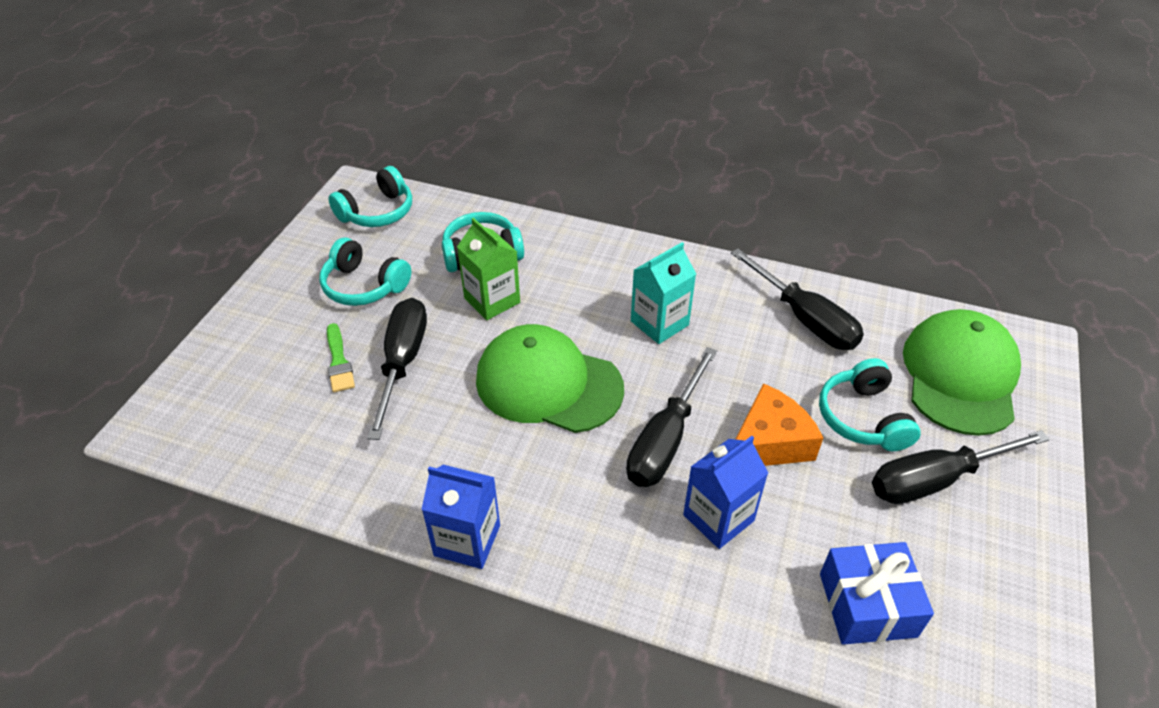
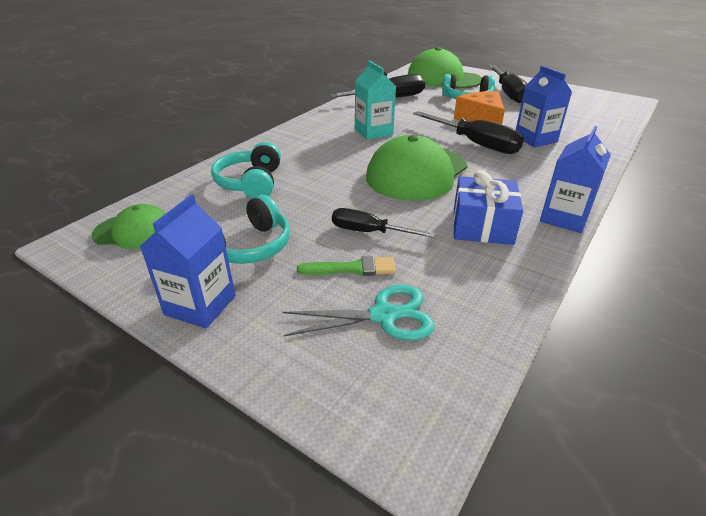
camera: 75 degrees left, 10 degrees down
(275, 394) = (384, 315): none -> turquoise scissors
(283, 284) = (200, 305): none -> blue carton
(377, 212) = (134, 231): turquoise headphones -> green cap
(402, 362) = (369, 232): black screwdriver -> black screwdriver, size x0.63
(492, 300) = (314, 184): green carton -> none
(867, 605) = (584, 117): blue gift -> blue gift (482, 226)

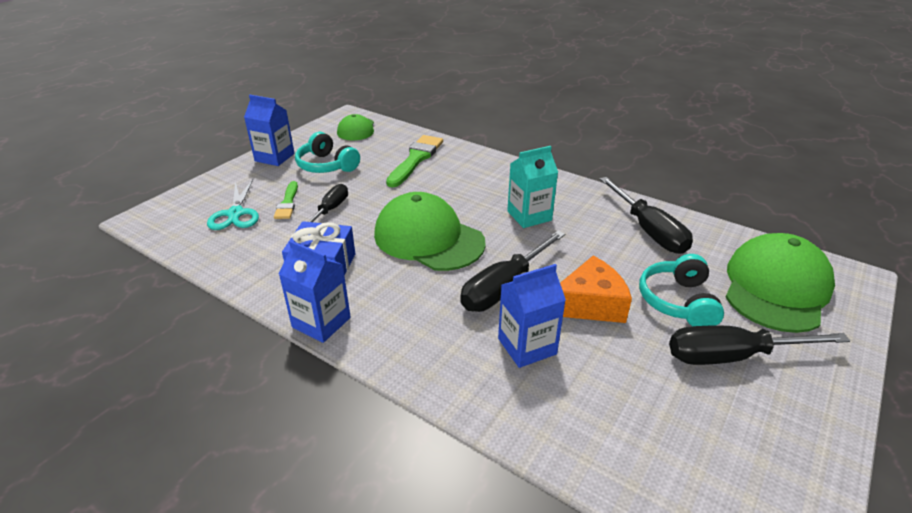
camera: 90 degrees right, 0 degrees up
(251, 183) = (416, 159): turquoise headphones -> green brush

